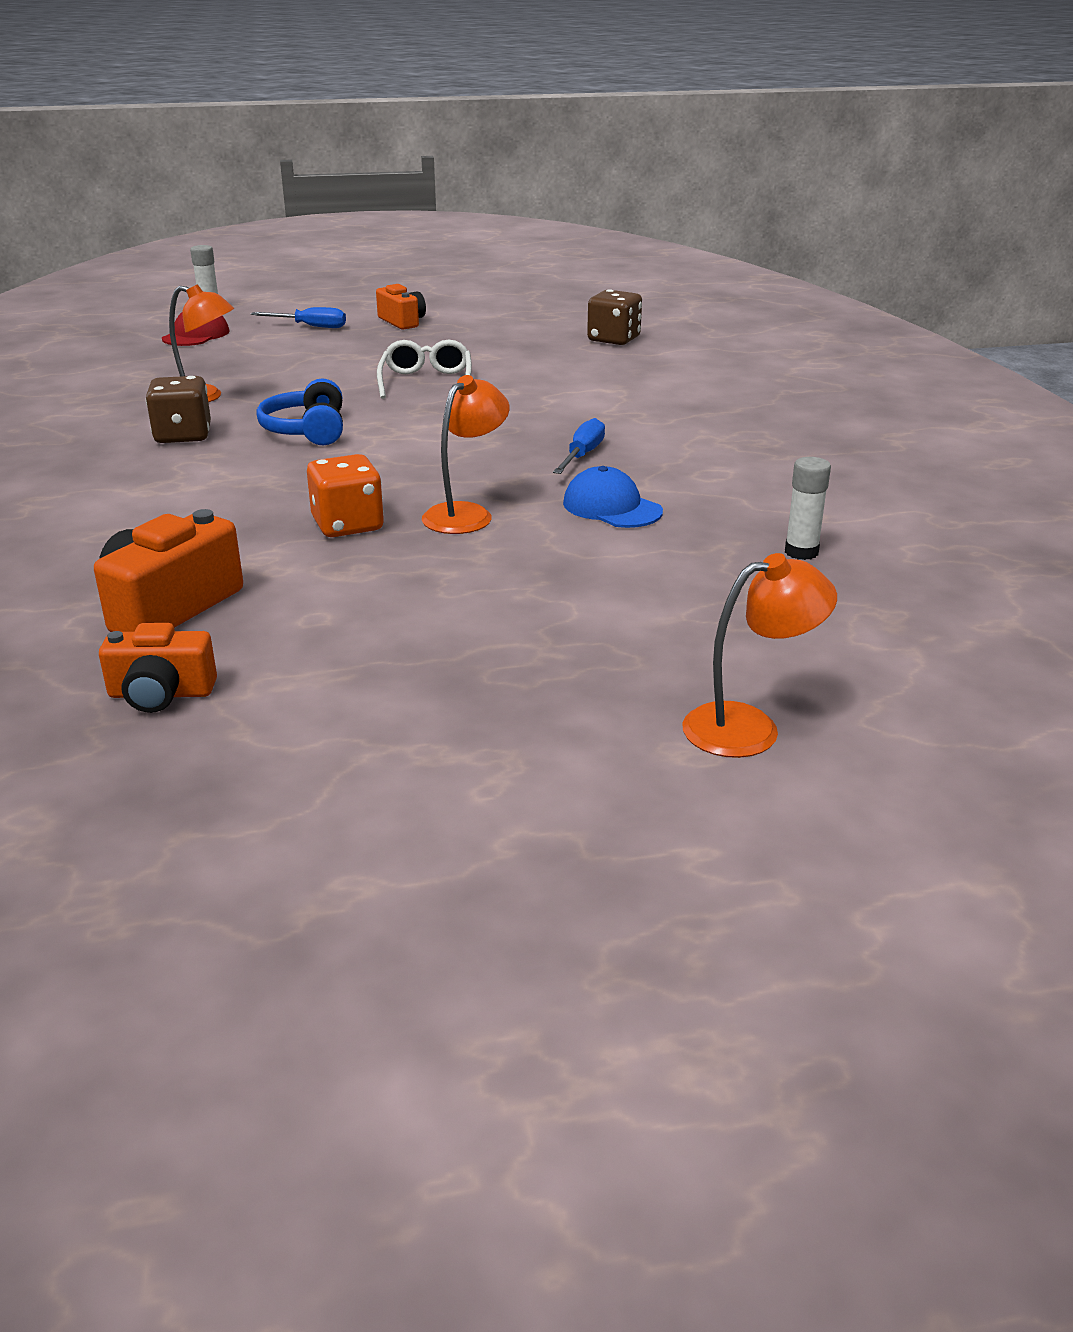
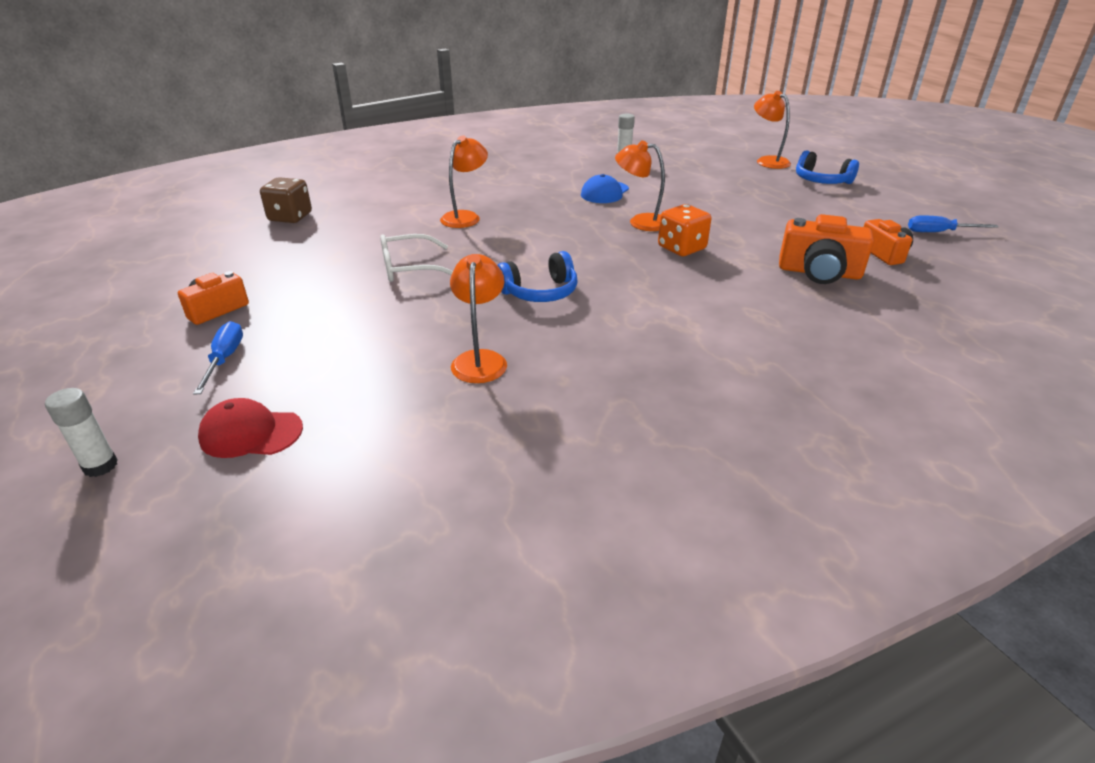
camera: 105 degrees left, 5 degrees up
(183, 436) = (579, 342): brown dice -> none
(562, 413) = (465, 217): none -> orange lamp
(570, 761) = (821, 181): none -> blue headphones
(582, 455) = (537, 205): blue screwdriver -> blue screwdriver (939, 232)

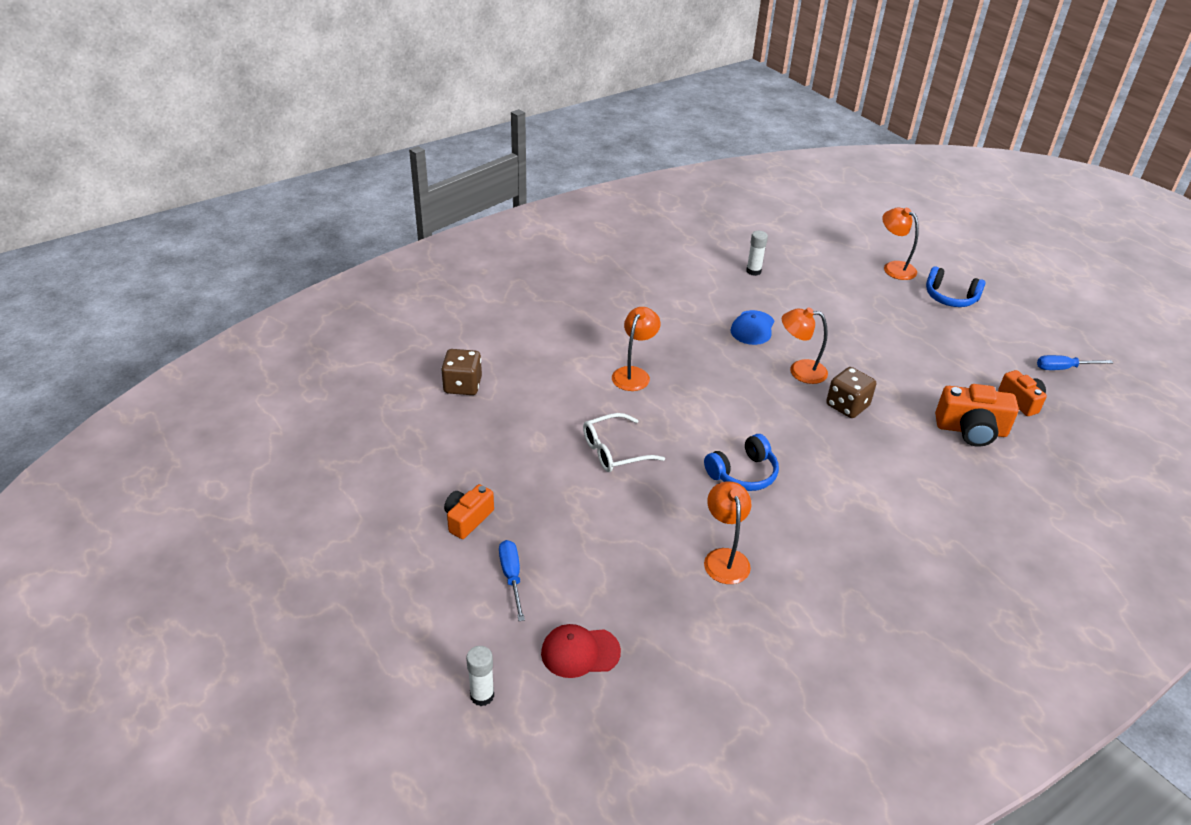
camera: 10 degrees left, 5 degrees up
(681, 248) = (847, 406): orange dice -> brown dice

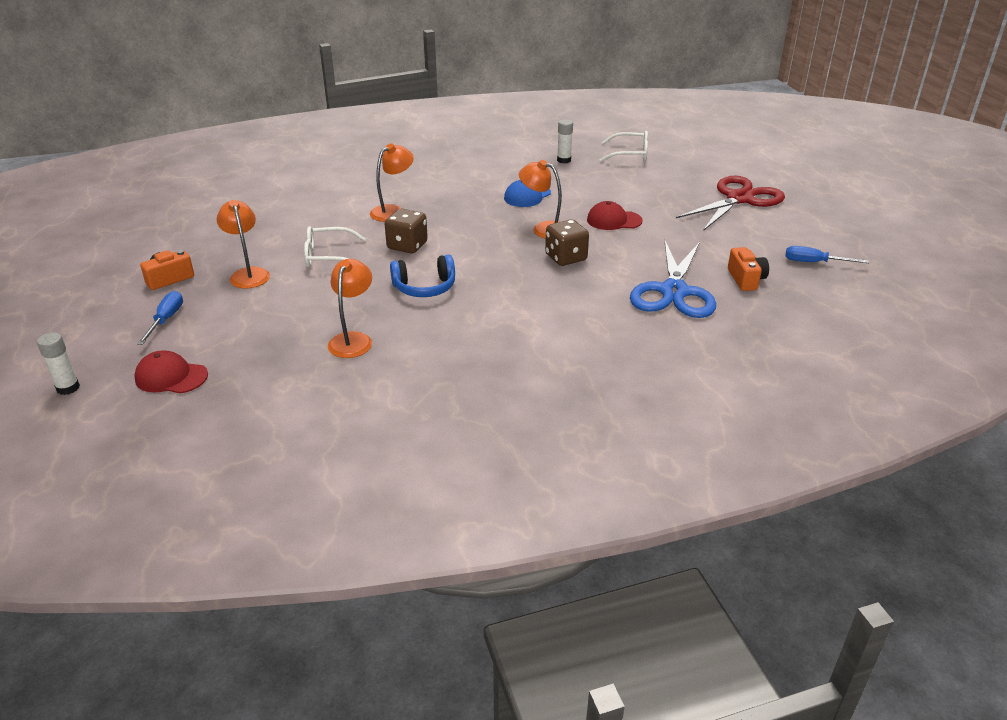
camera: 20 degrees right, 5 degrees down
(462, 385) = (247, 199): brown dice -> brown dice (407, 246)
(811, 253) = (629, 154): none -> white glasses
(857, 347) = (614, 220): none -> red cap
(894, 267) = (701, 173): orange lamp -> orange lamp (248, 274)
(950, 297) = (739, 199): blue headphones -> red scissors
(971, 430) = (673, 292): orange camera -> blue scissors

